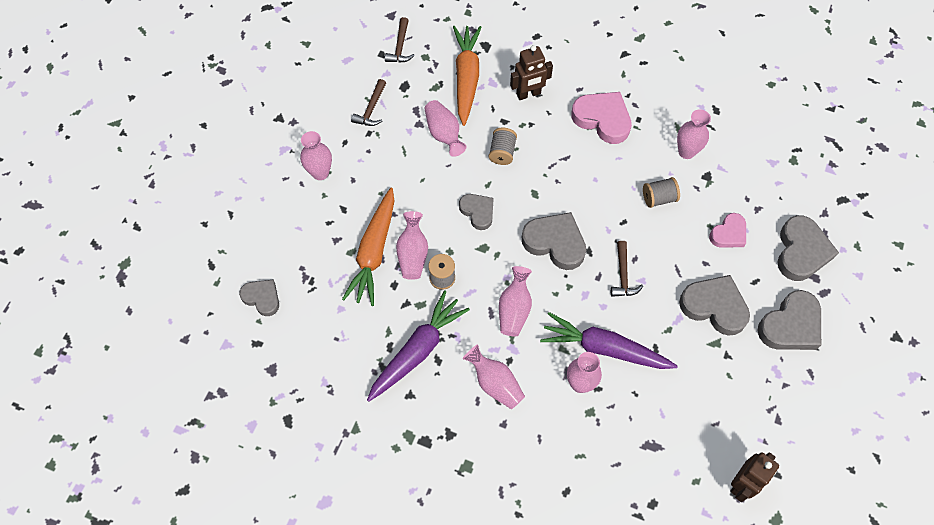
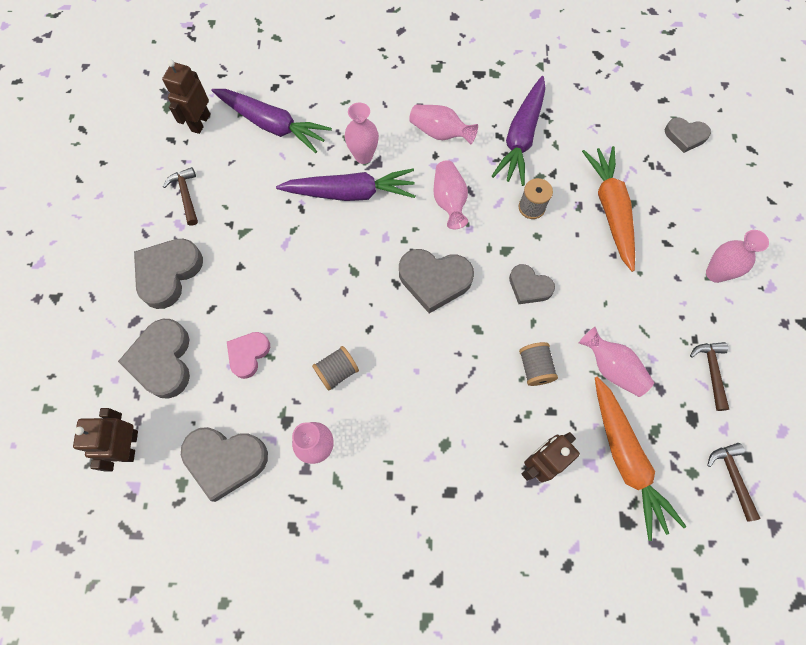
camera: 160 degrees right, 5 degrees up
(413, 254) = (572, 221): pink vase -> none
(602, 119) = (434, 458): pink heart -> none
(623, 275) = (352, 269): brown hammer -> brown hammer (186, 195)
(664, 453) = (273, 125): none -> purple carrot
(714, 306) = (250, 267): grey heart -> grey heart (225, 460)
(832, 197) = (129, 446): none -> brown robot

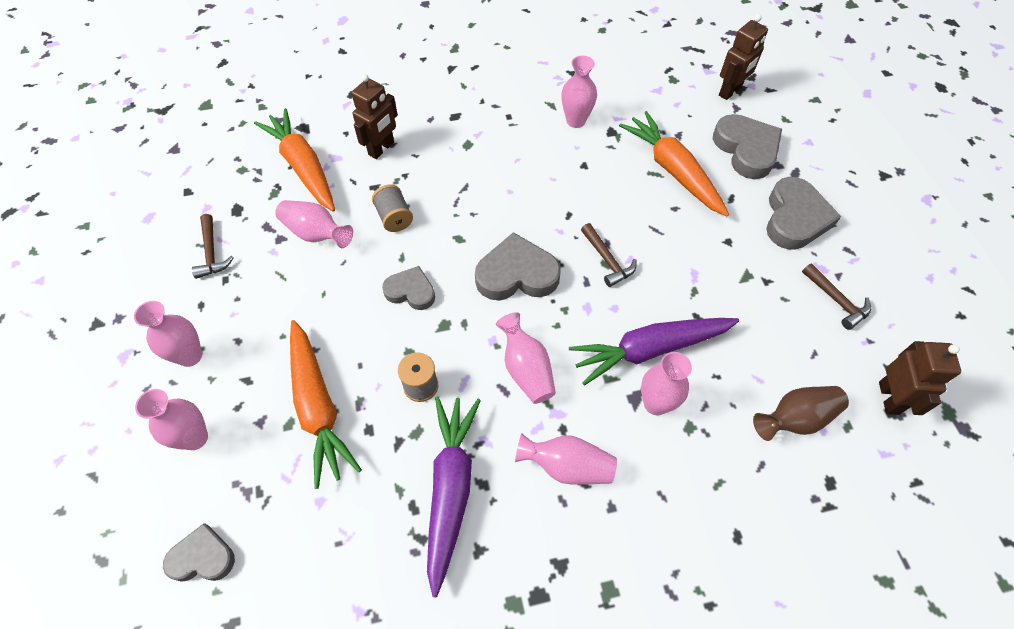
camera: 165 degrees right, 10 degrees down
(129, 446) = (730, 91): brown robot -> brown robot turned 60 degrees clockwise
(225, 460) = (647, 98): grey heart -> none
(248, 354) = (672, 170): pink heart -> orange carrot
(273, 125) = (795, 419): purple carrot -> brown vase
(337, 371) = (584, 175): grey spool -> none
(701, 209) = (195, 438): none -> pink vase
(732, 477) = (205, 174): brown hammer -> brown hammer (607, 260)

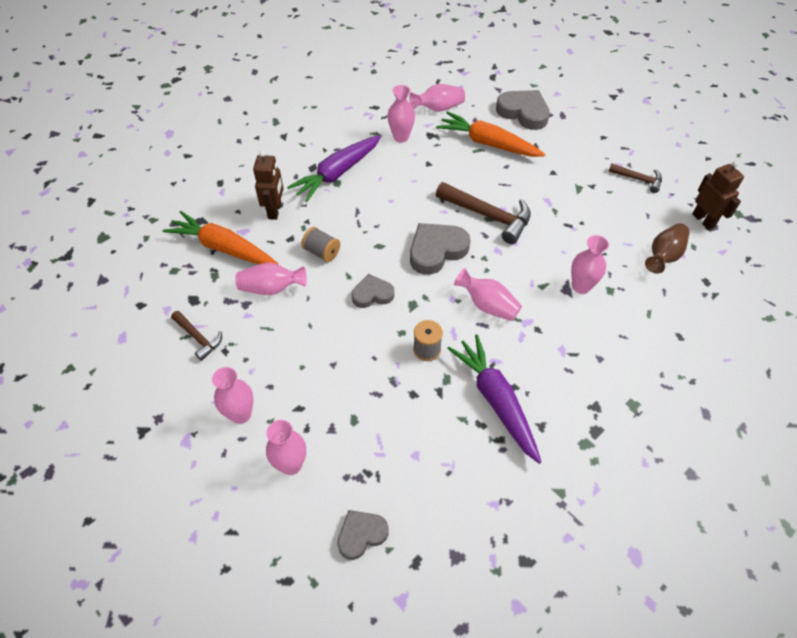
camera: 30 degrees left, 5 degrees down
(318, 407) = (366, 398): orange carrot -> none
(567, 466) = (556, 349): pink vase -> pink vase (438, 108)
(607, 260) = (488, 216): brown hammer -> brown hammer, size x1.78
(649, 350) = (554, 257): purple carrot -> purple carrot (337, 174)
(730, 91) = (487, 80): brown robot -> none
(795, 218) = (581, 142): grey heart -> none

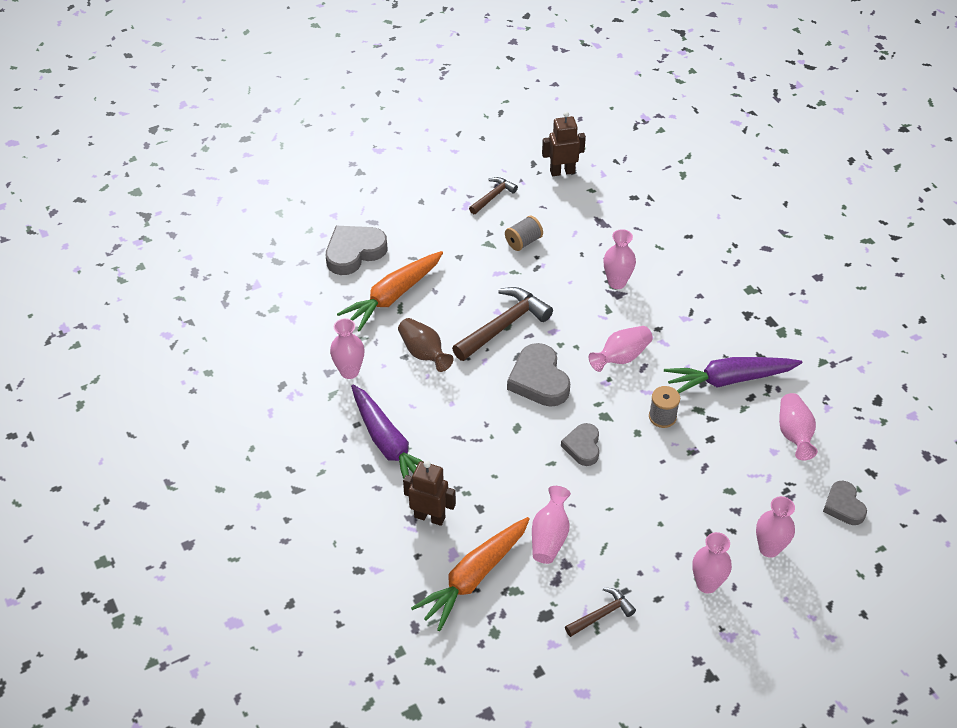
camera: 75 degrees left, 5 degrees down
(322, 252) = (510, 481): grey spool -> grey spool (523, 242)
(438, 108) = (312, 325): pink vase -> pink vase (794, 434)
(663, 256) = (597, 214): brown vase -> brown vase (424, 353)

